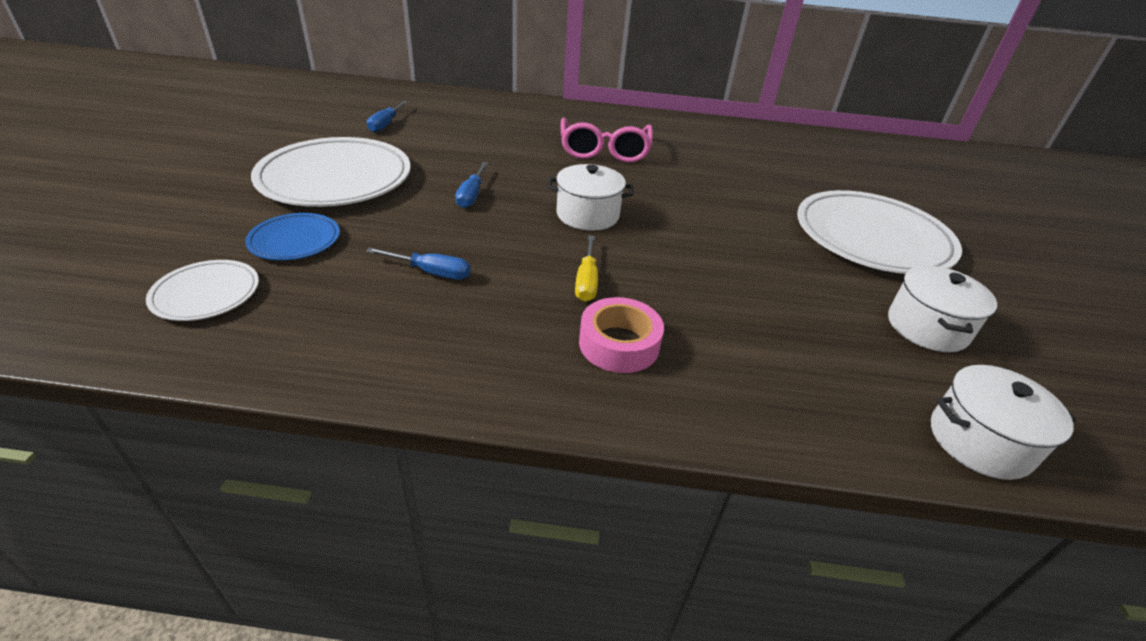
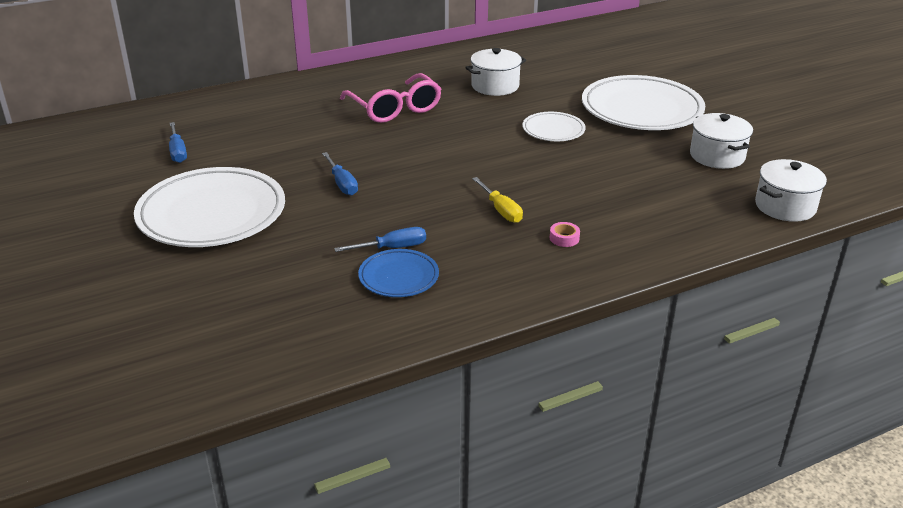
camera: 30 degrees left, 5 degrees down
(206, 294) = (255, 329): white plate -> white plate (553, 130)
(295, 241) = (259, 270): blue plate -> blue plate (398, 277)
(587, 215) = (446, 165): white pot -> white pot (495, 86)
(619, 344) = (564, 238): pink tape -> pink tape, size x0.49

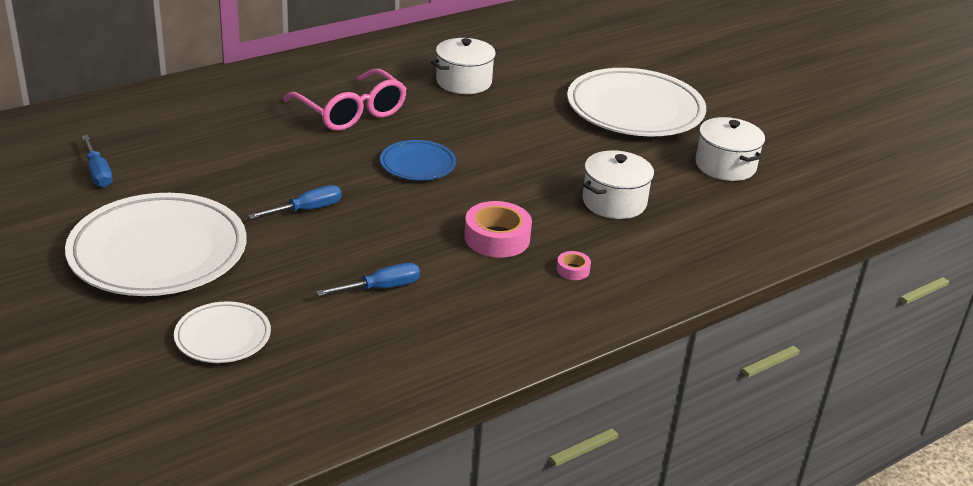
camera: 10 degrees left, 0 degrees up
(342, 184) = (307, 210): blue screwdriver -> blue screwdriver turned 90 degrees counterclockwise
(398, 277) = (395, 323): blue plate -> blue plate (418, 164)
(501, 210) = (497, 238): yellow screwdriver -> pink tape
(553, 130) = (540, 137): white plate -> white plate (223, 336)
(785, 206) = (805, 224): white pot -> white pot (614, 202)

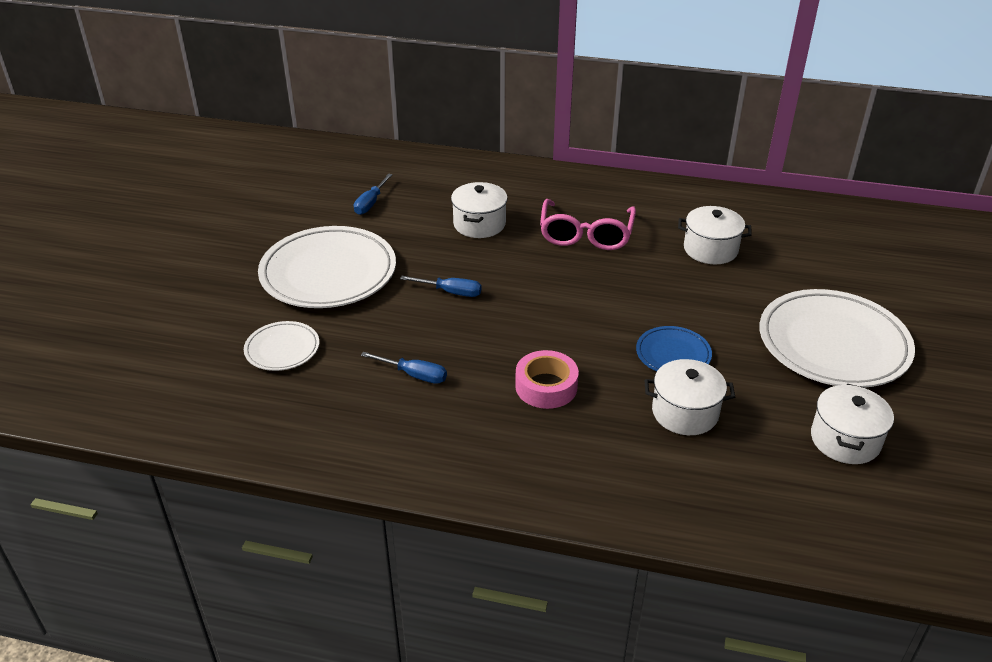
camera: 50 degrees right, 5 degrees up
(242, 144) = (479, 224): none -> white pot
(418, 164) = (574, 298): blue plate -> blue plate (673, 354)
(573, 270) = (564, 446): pink tape -> none

